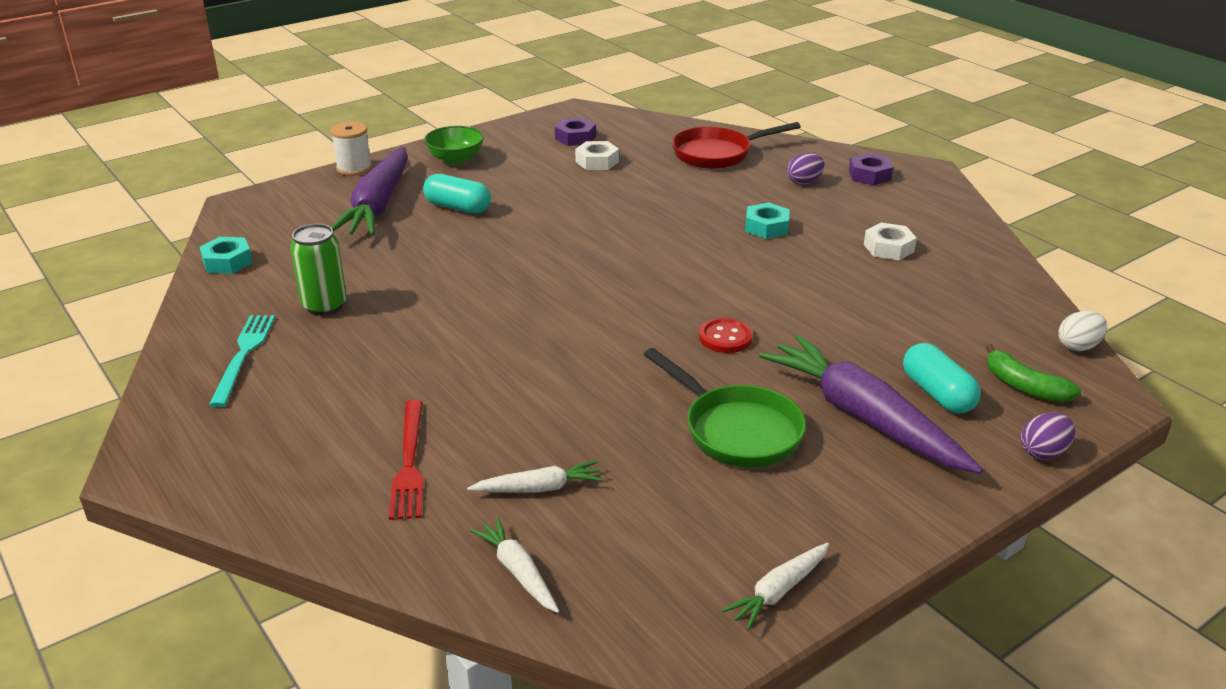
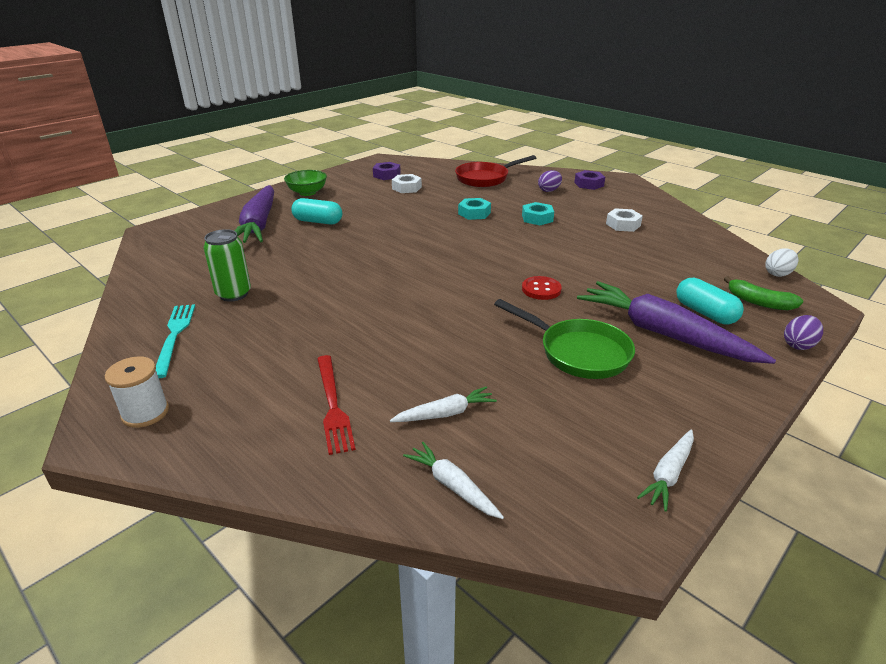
camera: 10 degrees left, 0 degrees up
(227, 262) = (149, 270): turquoise nut -> turquoise nut (474, 213)
(354, 168) = (235, 203): white spool -> white spool (145, 413)

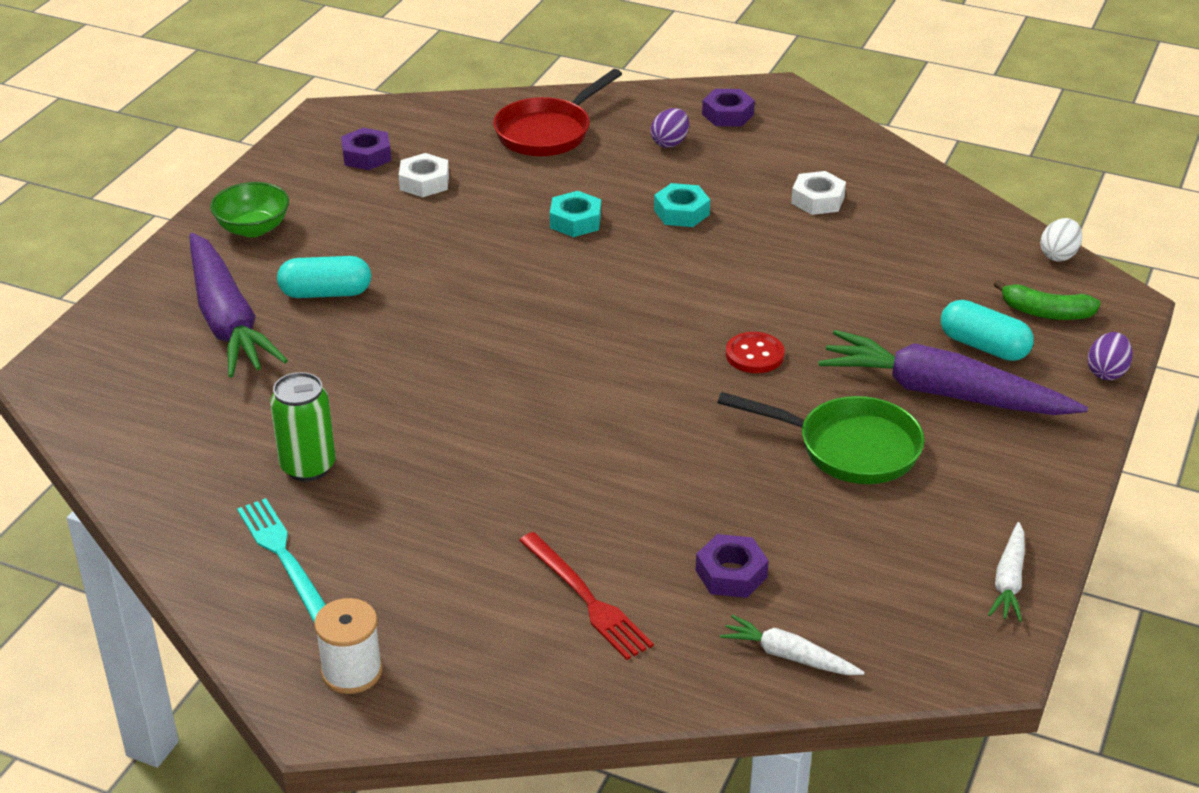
camera: 20 degrees left, 5 degrees up
(445, 413) = (731, 573): white carrot -> purple nut

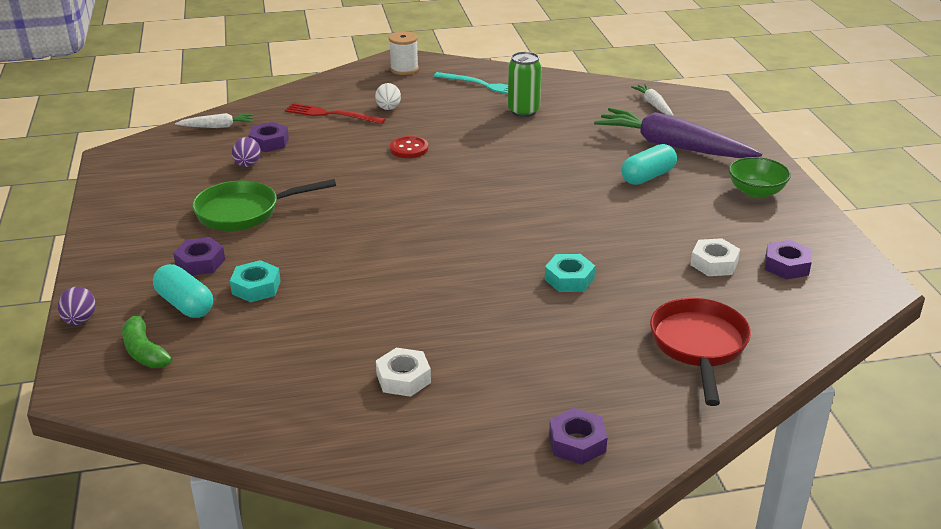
camera: 145 degrees right, 5 degrees down
(670, 143) = (589, 382): purple egg -> purple egg (247, 165)
(681, 212) = (502, 319): turquoise nut -> turquoise nut (256, 287)
(754, 355) = (346, 239): red button -> red button (409, 149)
(943, 393) = (200, 262): purple carrot -> purple nut
(983, 346) = (185, 304): turquoise capsule -> turquoise capsule turned 45 degrees clockwise
(1009, 580) = (115, 185): white carrot -> white carrot (653, 105)
(1046, 312) = (144, 350): green banana -> green banana turned 105 degrees counterclockwise
(1058, 255) = (150, 412): white egg -> white egg (388, 108)

